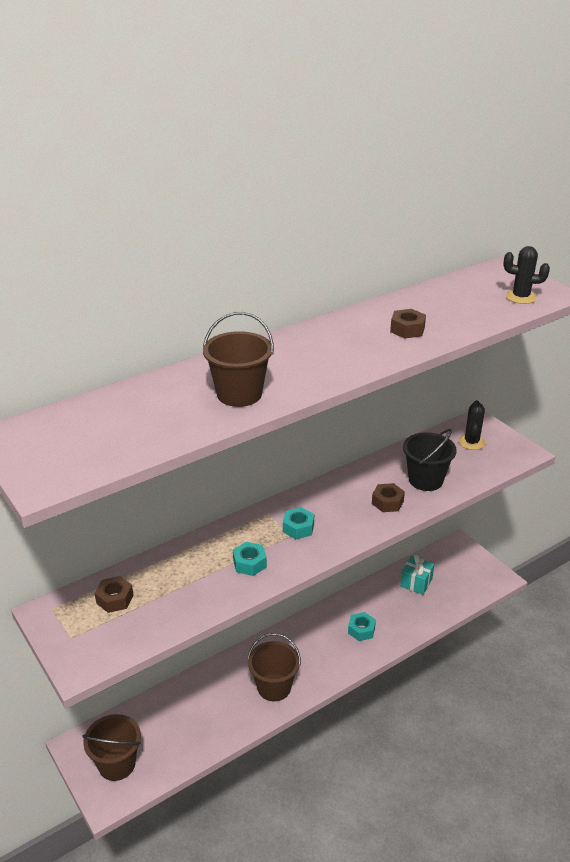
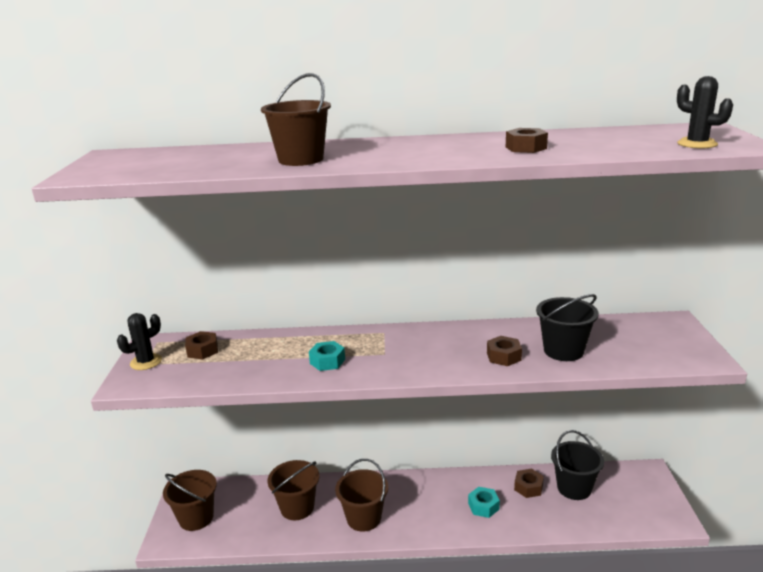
camera: 35 degrees right, 10 degrees down
(206, 707) = (297, 507): none -> brown bucket
(298, 528) = (398, 350): turquoise nut -> none
(383, 597) = (528, 487): none -> brown nut
(416, 582) = (574, 488): turquoise gift -> black bucket
(471, 442) = (649, 335): black cactus -> black cactus (146, 362)

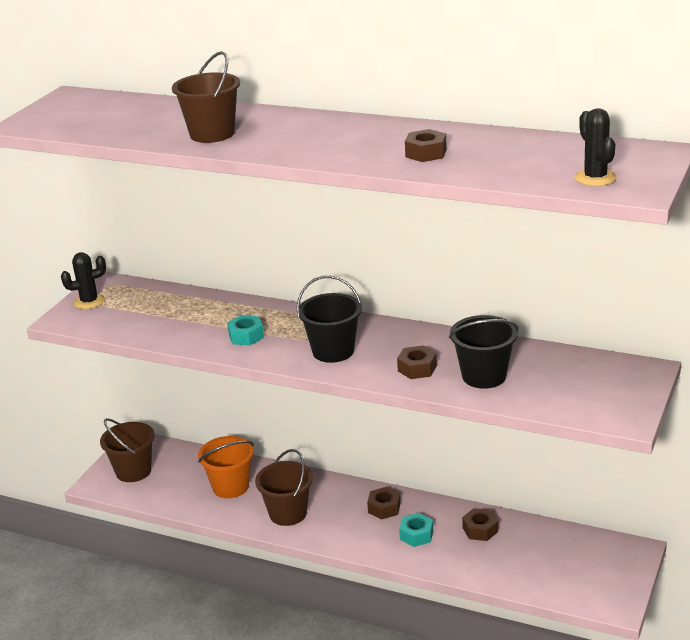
camera: 25 degrees right, 5 degrees up
(202, 350) = (144, 300): brown nut -> brown nut (384, 508)
(297, 507) = (230, 486): brown bucket -> orange bucket
(574, 488) = (530, 543): black bucket -> black bucket (333, 351)

